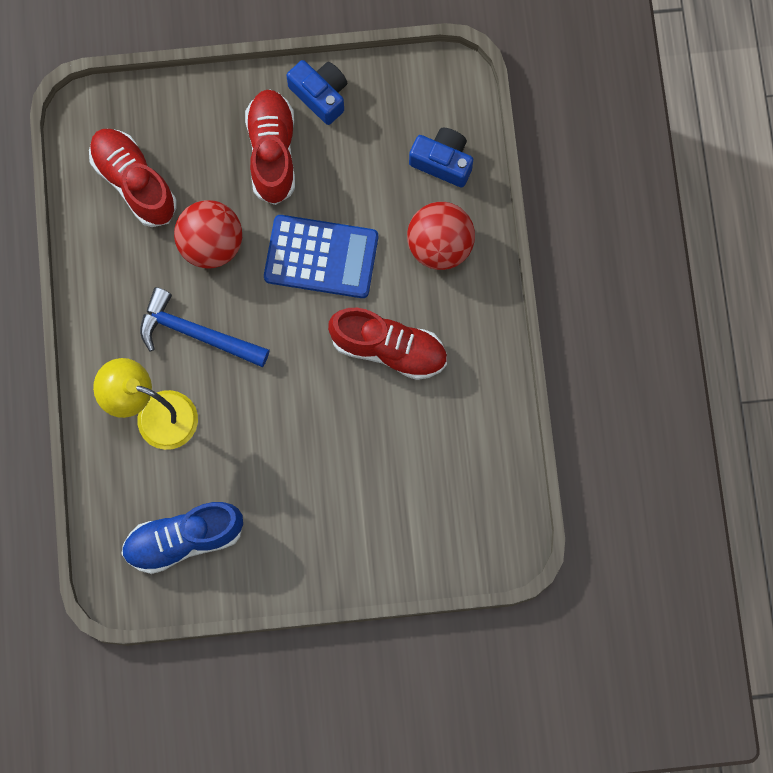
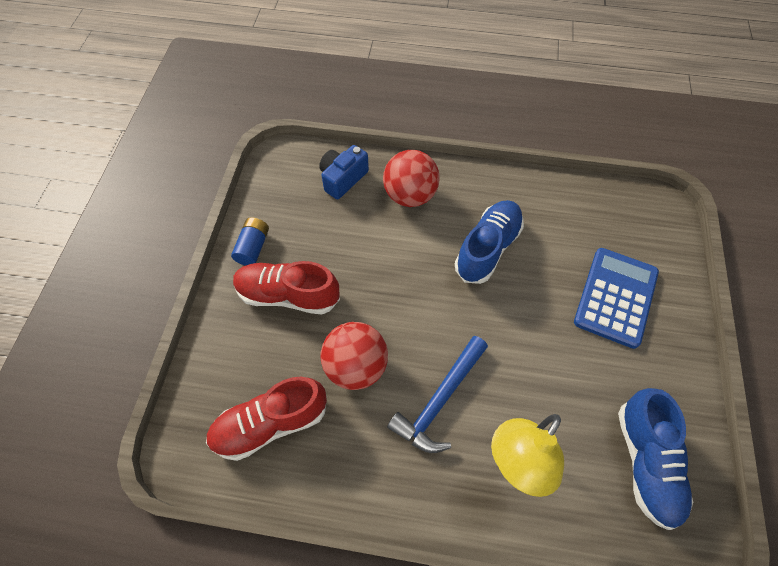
camera: 75 degrees left, 15 degrees down
(320, 95) = (253, 247): blue camera -> blue battery
(321, 257) = (395, 279): blue calculator -> blue calculator (615, 297)
(389, 349) = (487, 248): red shoe -> blue shoe

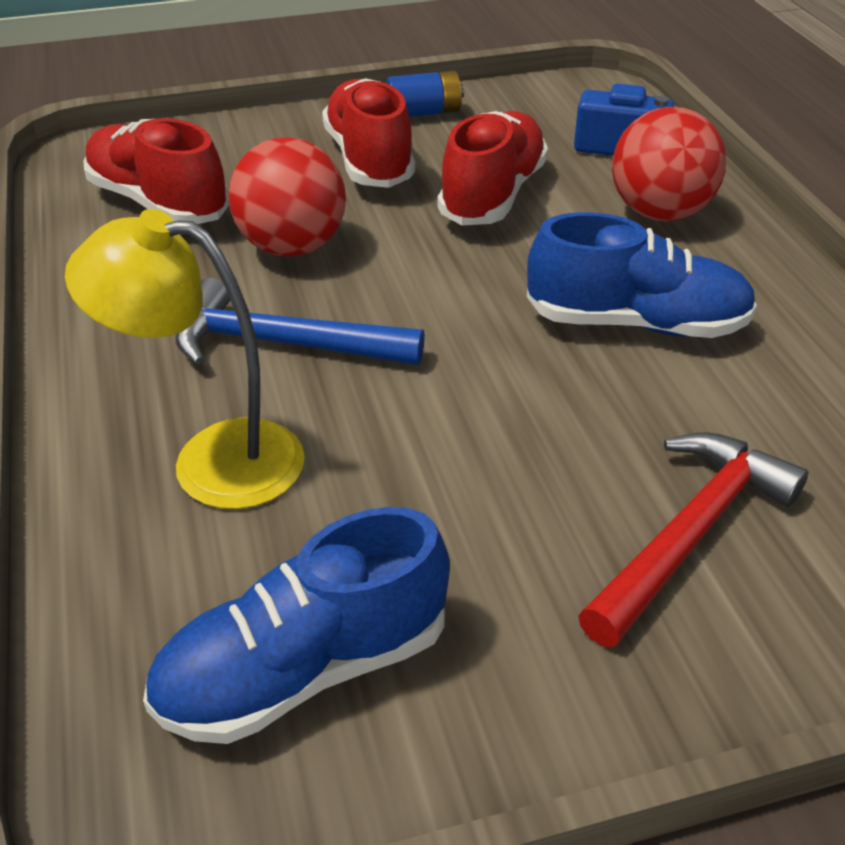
camera: 65 degrees right, 20 degrees down
(357, 254) = (492, 195): none -> red shoe
(615, 297) = (690, 534): blue calculator -> red hammer

